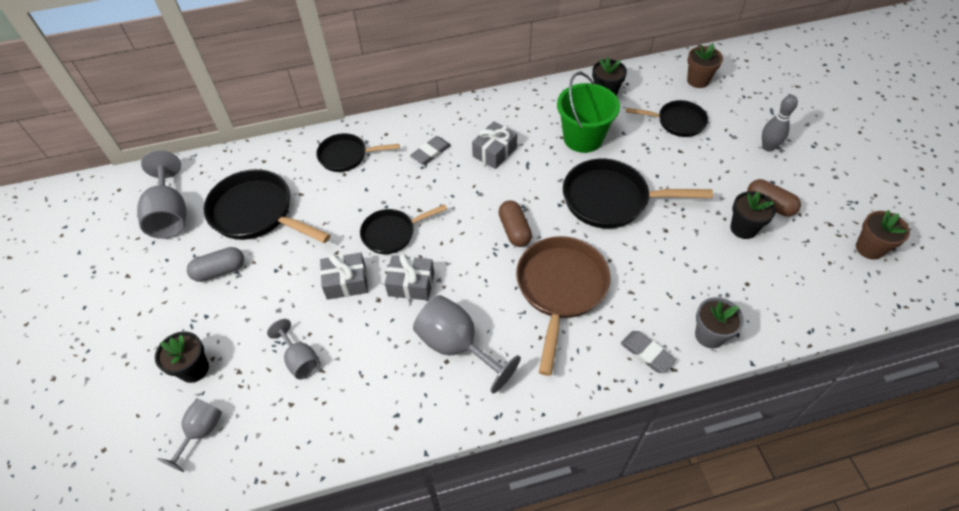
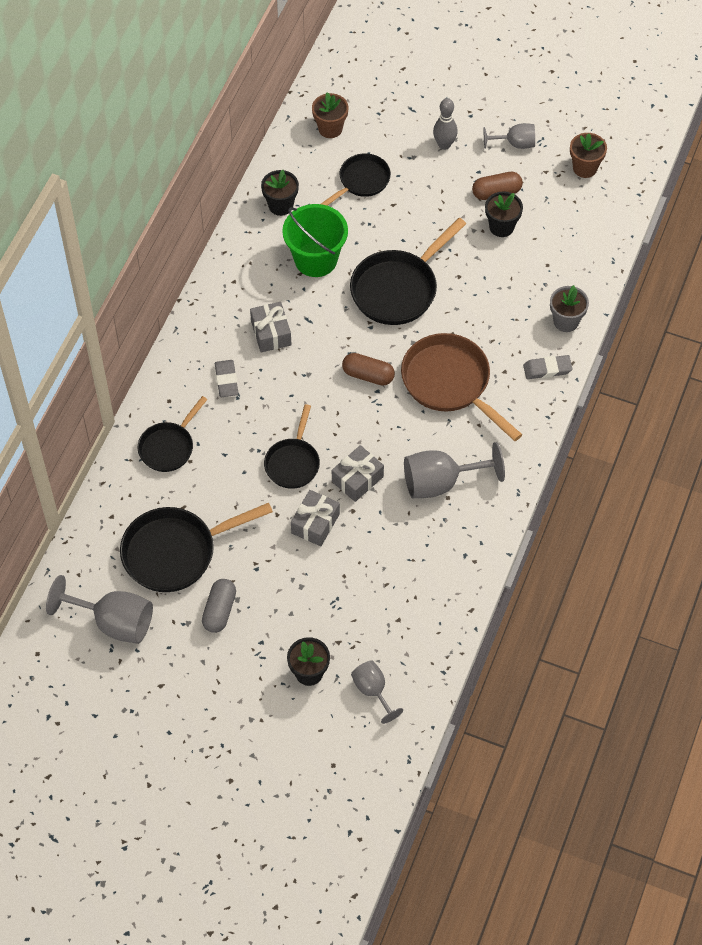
camera: 55 degrees left, 5 degrees up
(300, 360) = (364, 594): grey goblet -> grey goblet (515, 144)

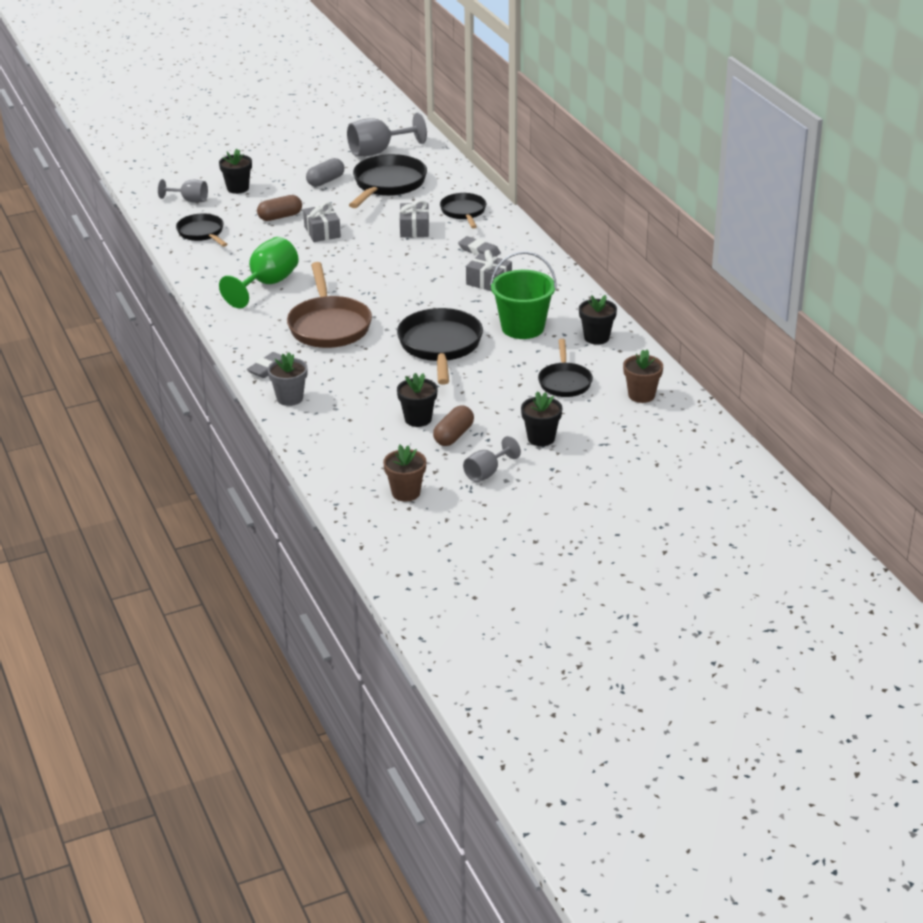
camera: 135 degrees right, 25 degrees down
(219, 611) = (325, 181): grey capsule -> grey capsule turned 75 degrees clockwise
(293, 462) = (377, 244): black pan -> black pan (202, 233)
(357, 479) = (324, 259): grey gift -> grey gift (414, 229)
(368, 375) = (391, 299): brown capsule -> brown capsule (280, 217)
(440, 482) = (267, 284): grey goblet -> green goblet
(444, 145) = (541, 438): grey bowling pin -> black flower pot
(450, 383) = (329, 325): brown pan -> brown pan turned 75 degrees clockwise

